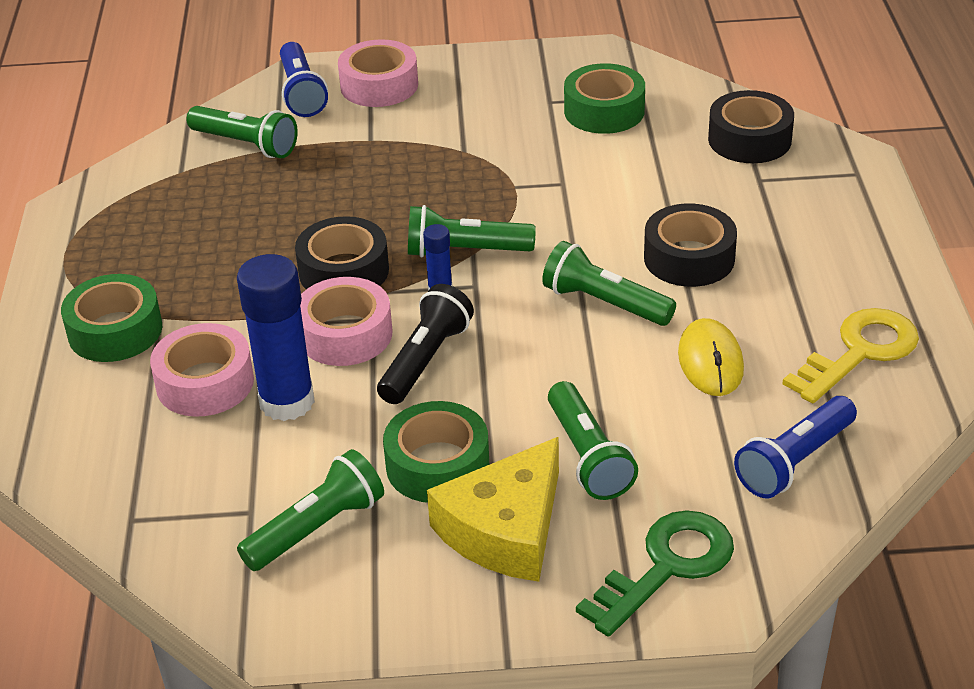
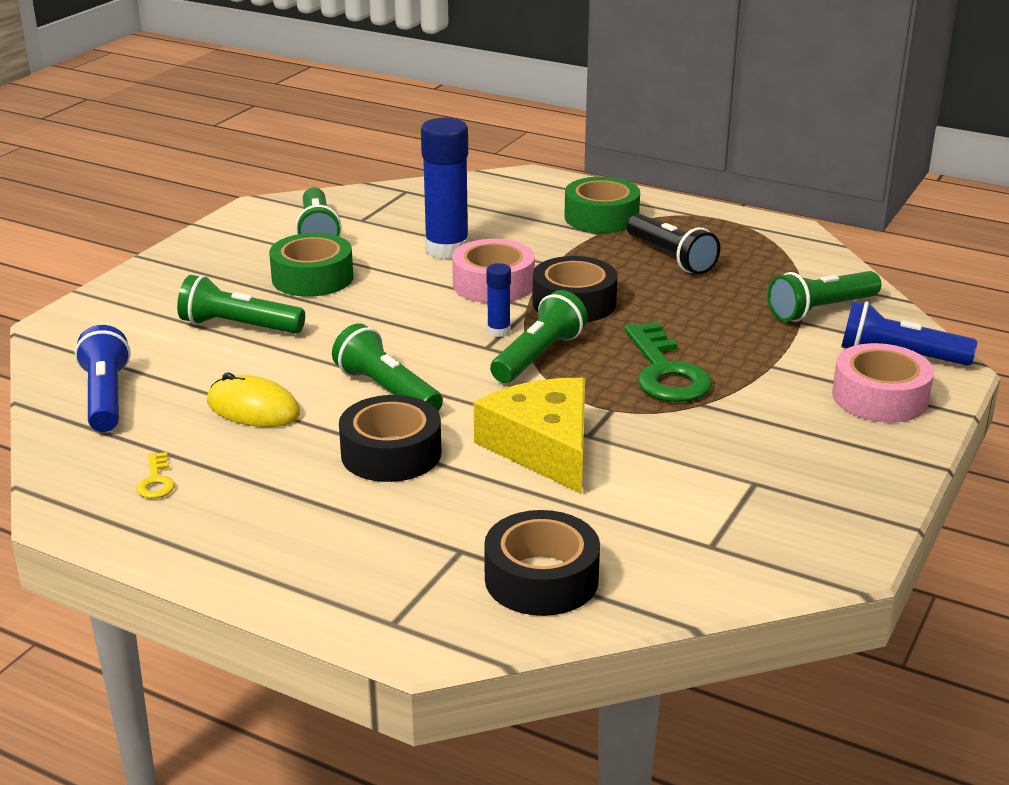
camera: 120 degrees right, 10 degrees down
(205, 383) = (504, 231): pink tape -> none
(425, 360) = (423, 303): black flashlight -> black flashlight (670, 257)
(505, 529) = (224, 281): yellow cheese -> yellow cheese (543, 447)
(604, 111) = (700, 507): green tape -> none
(605, 303) = (387, 391): green flashlight -> green flashlight turned 105 degrees counterclockwise
(667, 567) = (109, 318): green key -> green key (665, 372)
(859, 352) = (156, 481): yellow key -> yellow key, size x0.46

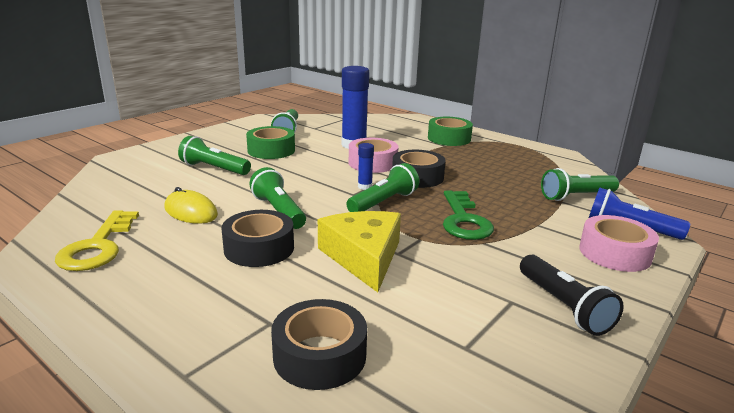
camera: 10 degrees right, 5 degrees down
(106, 397) = (110, 196): blue flashlight -> none
(156, 481) = (98, 246): yellow key -> yellow key, size x2.19
(670, 257) = (484, 160): black flashlight -> black flashlight (563, 306)

